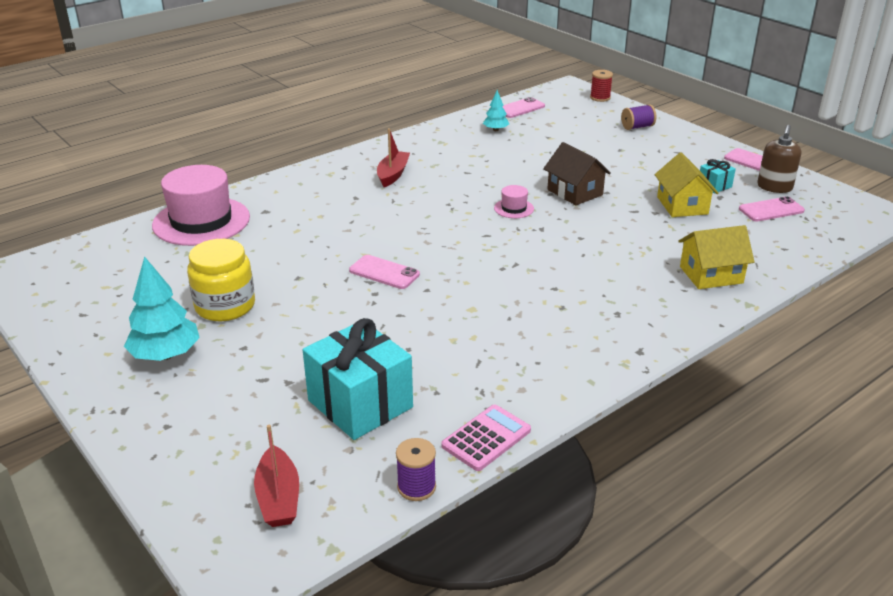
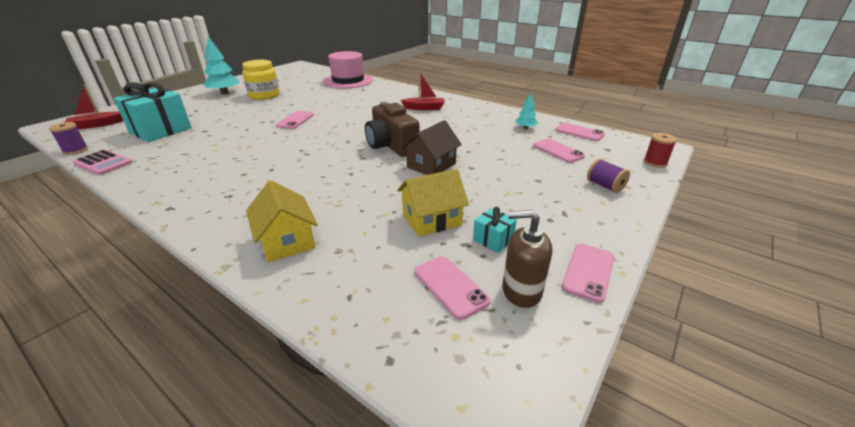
camera: 75 degrees right, 0 degrees up
(514, 208) = (391, 146): pink hat -> brown camera
(561, 128) = (558, 151): none -> pink phone

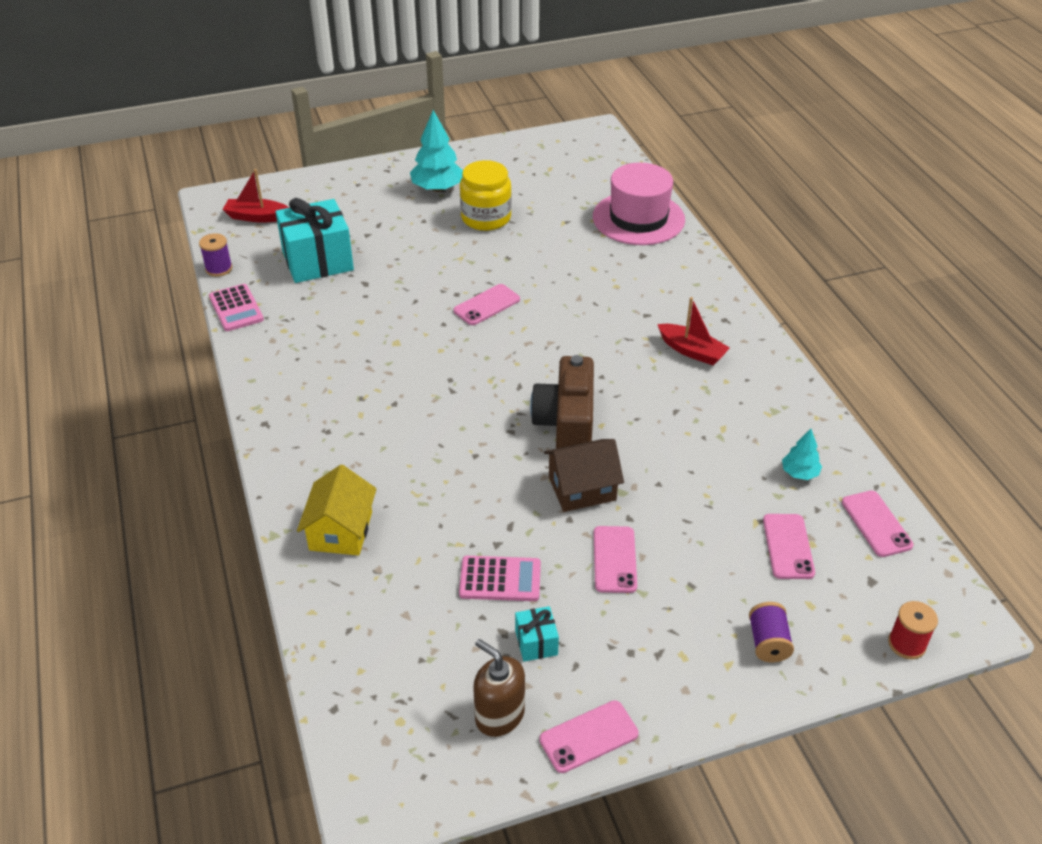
camera: 35 degrees right, 10 degrees up
(432, 219) = (500, 579): yellow house -> pink calculator
(450, 286) = (441, 671): pink phone -> pink phone (614, 559)

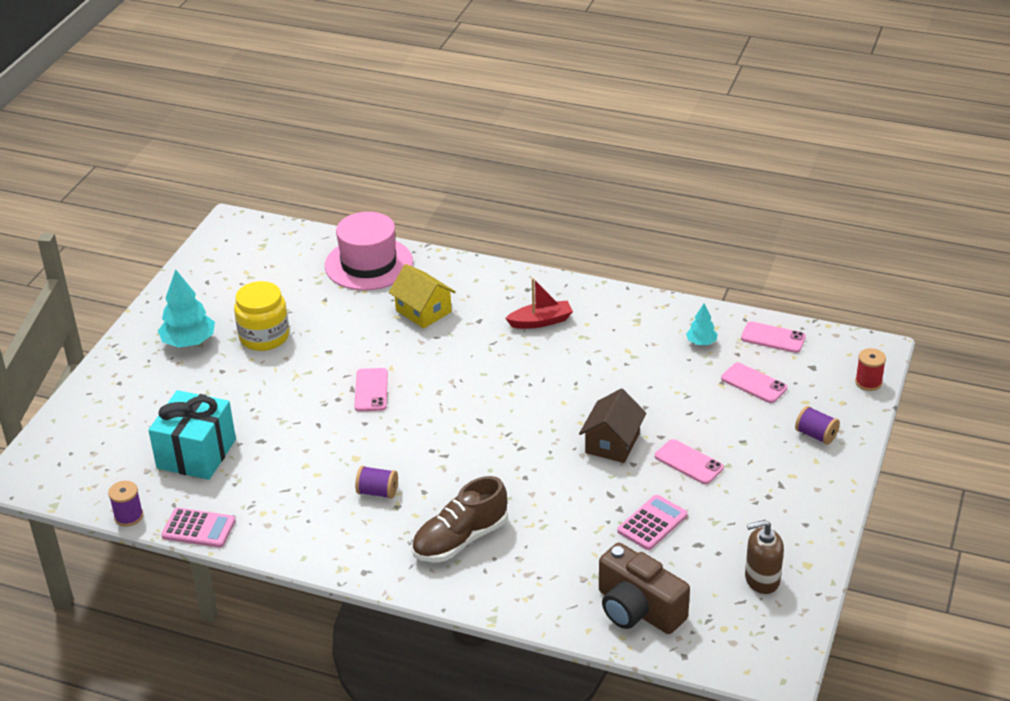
camera: 50 degrees left, 5 degrees down
(257, 217) = (84, 462): red boat -> none
(341, 531) = (526, 580): yellow house -> yellow house (423, 311)
(354, 459) = (460, 540): none -> brown shoe
(367, 377) = (377, 492): none -> purple spool
(536, 643) = (721, 534): turquoise gift -> none
(566, 423) = (543, 417): brown camera -> brown camera (638, 609)
(588, 737) = (813, 548): pink phone -> none

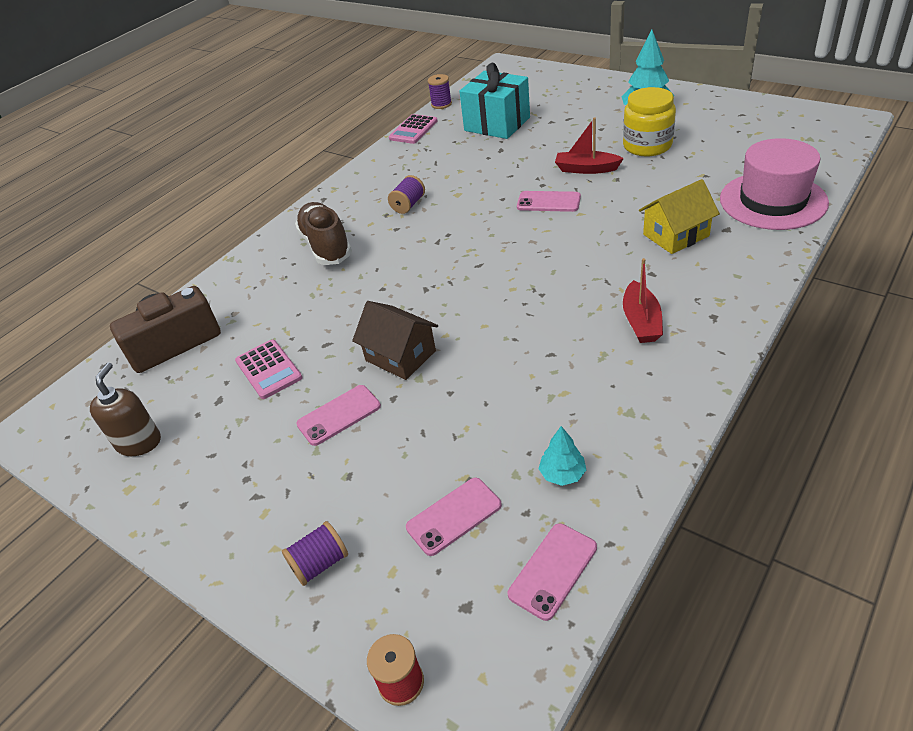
camera: 110 degrees right, 5 degrees up
(308, 372) = (586, 169): none -> red boat

